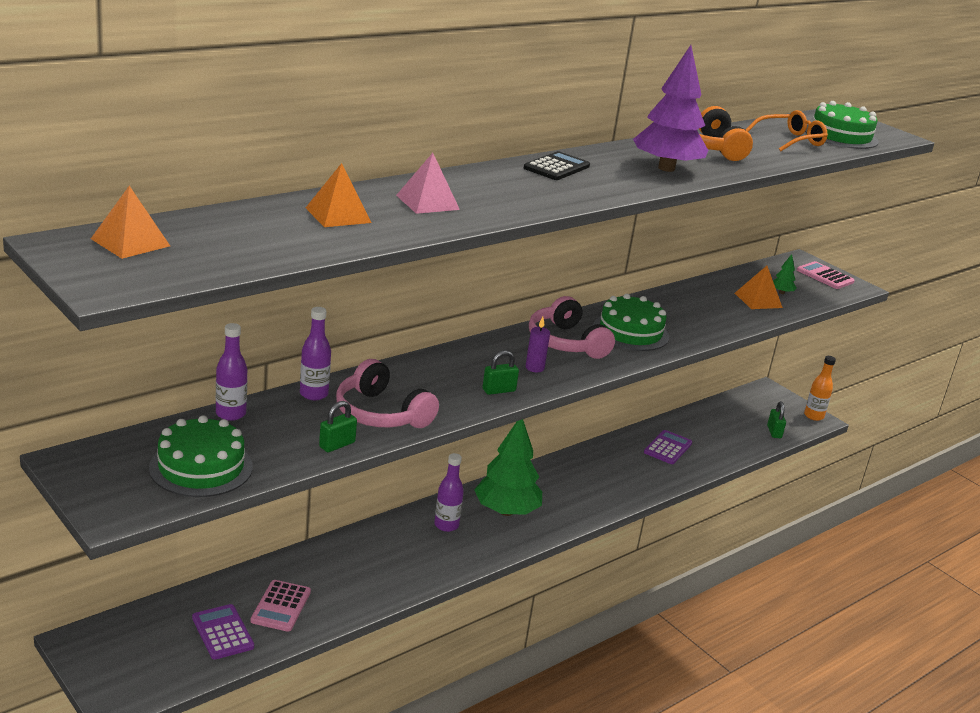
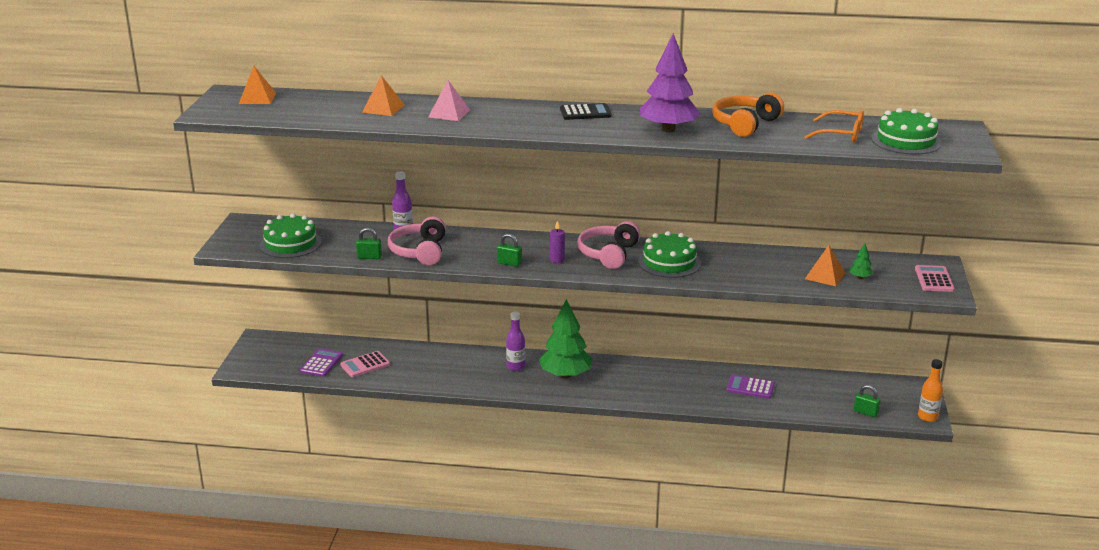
camera: 50 degrees right, 0 degrees up
(230, 414) = (346, 226): purple bottle -> none
(667, 448) = (750, 387): purple calculator -> purple calculator turned 150 degrees counterclockwise
(774, 432) = (865, 412): green padlock -> green padlock turned 75 degrees clockwise

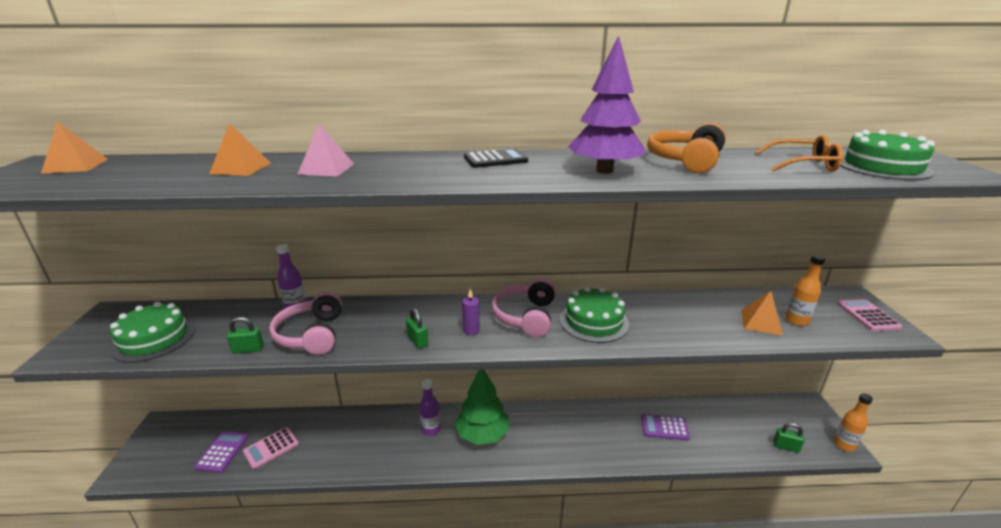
camera: 10 degrees left, 0 degrees up
(509, 263) = (418, 341): green padlock -> green padlock turned 45 degrees clockwise
(860, 277) = (796, 321): green tree -> orange bottle

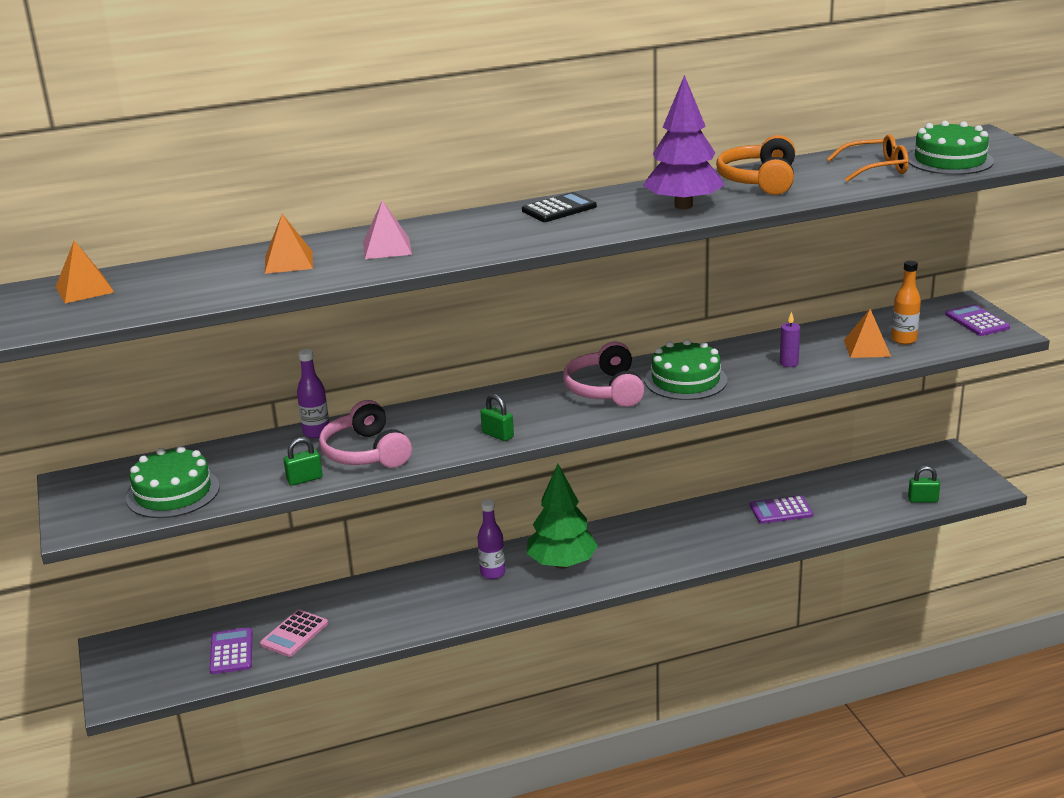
camera: 15 degrees left, 0 degrees up
(471, 330) = (552, 414): purple candle -> purple candle (789, 363)
(844, 445) = (986, 484): orange bottle -> none
(867, 315) = (977, 321): pink calculator -> purple calculator

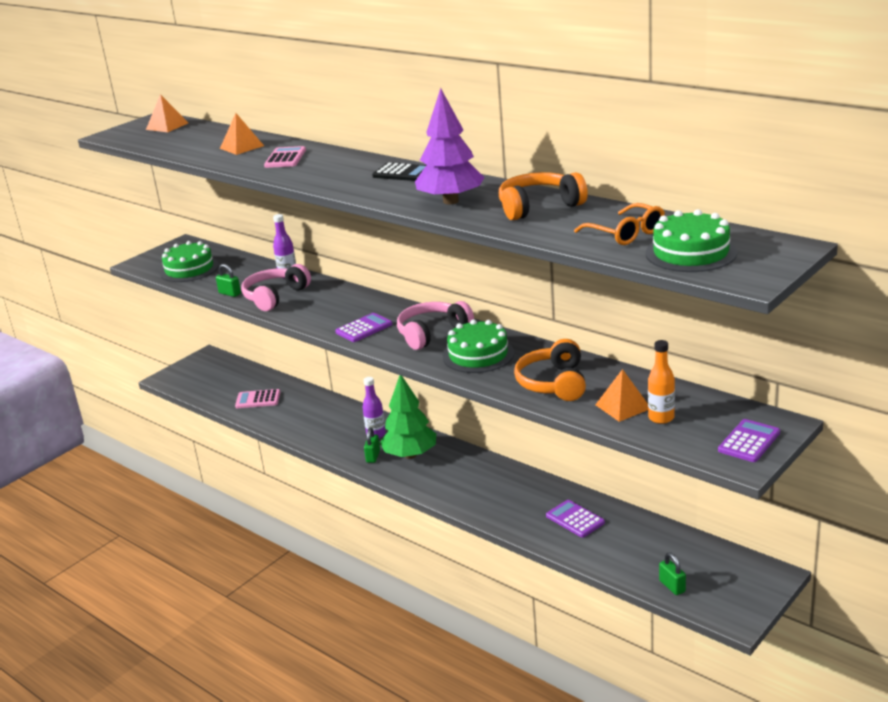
camera: 60 degrees right, 0 degrees up
(231, 651) = (227, 389): purple calculator -> purple calculator (364, 328)
(387, 248) = (285, 158): pink pyramid -> pink calculator
(498, 435) = (332, 323): green padlock -> green padlock (373, 456)
(789, 363) = (553, 383): purple candle -> orange headphones

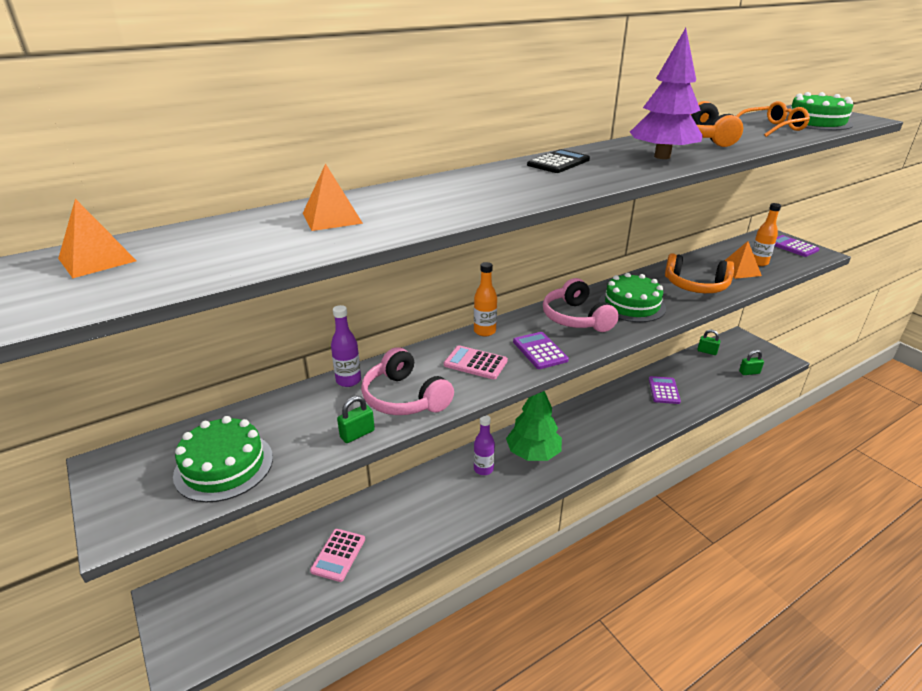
camera: 75 degrees left, 5 degrees up
(285, 158) = (427, 200): pink calculator -> pink calculator (475, 363)
(373, 456) = (523, 479): green padlock -> green padlock (707, 351)
(383, 302) = (484, 331): none -> orange bottle
(575, 519) = (663, 390): purple calculator -> purple calculator turned 120 degrees clockwise

